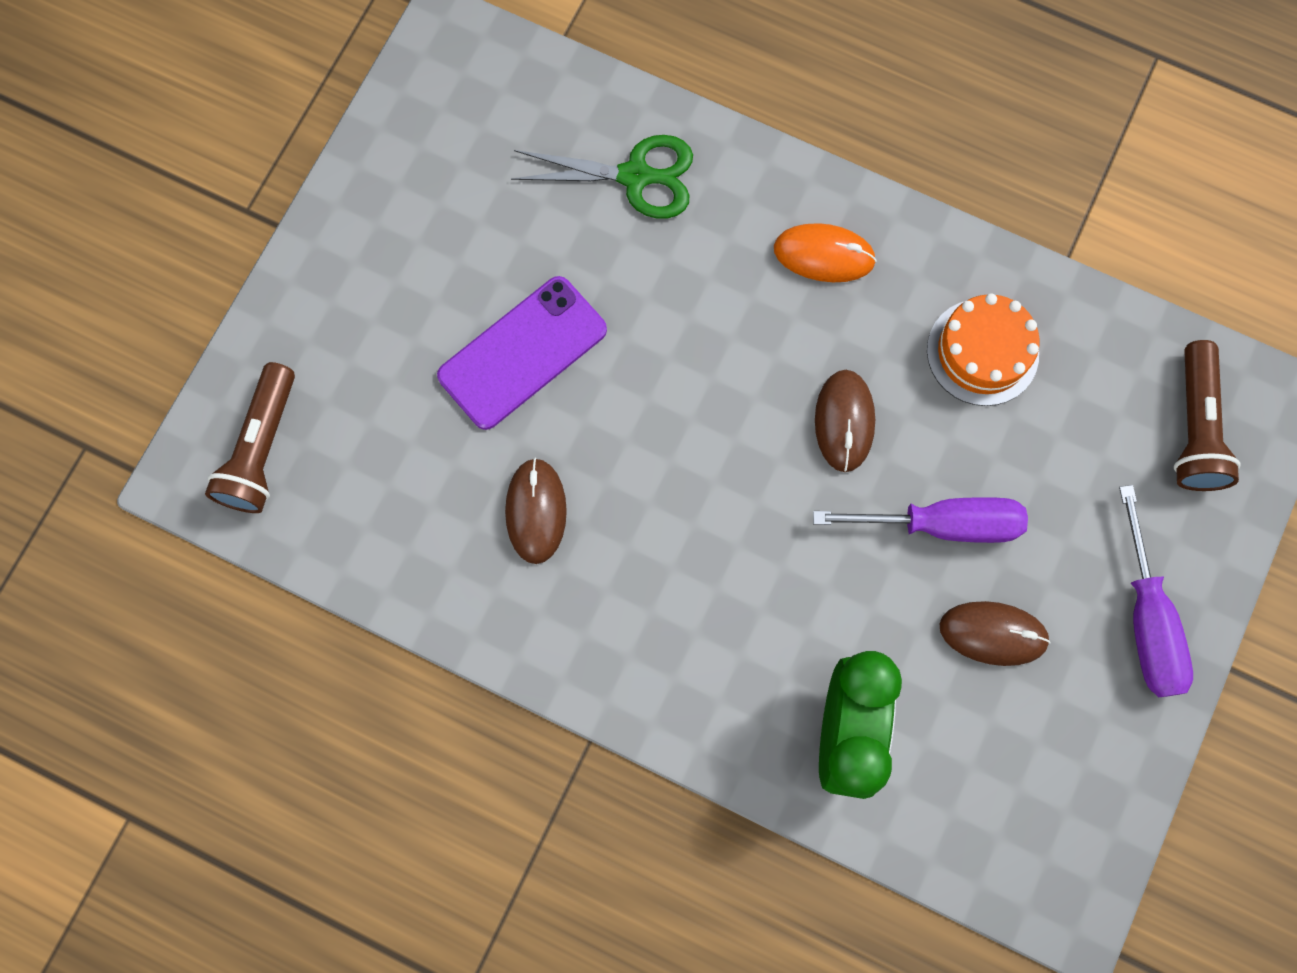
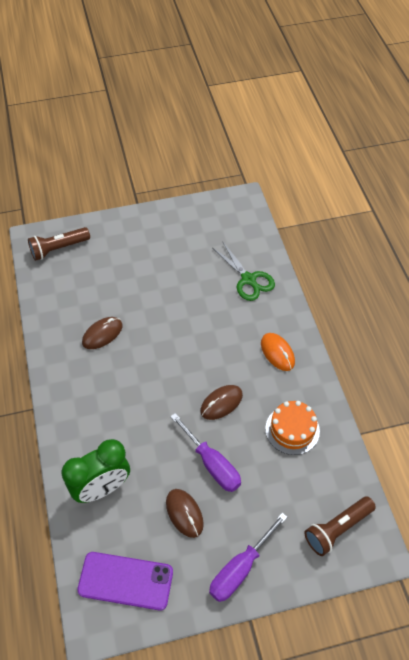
camera: 50 degrees right, 20 degrees down
(523, 353) = (155, 292): purple phone -> purple phone (125, 581)

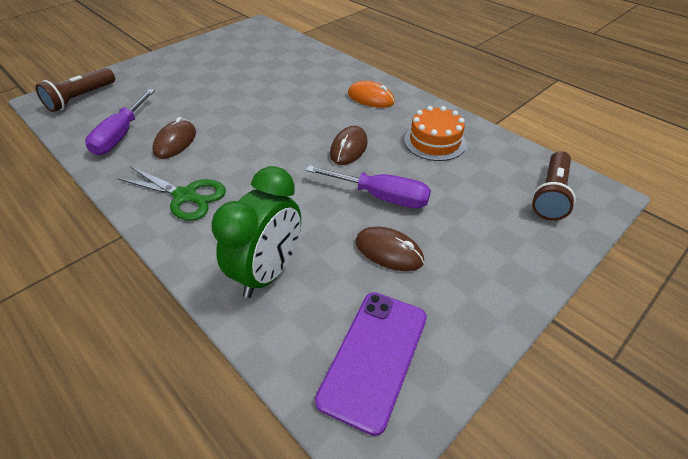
camera: 30 degrees left, 10 degrees down
(125, 581) = (374, 357): purple phone -> purple phone turned 45 degrees counterclockwise
(240, 568) = (496, 273): purple screwdriver -> purple screwdriver (121, 135)
(249, 280) = (302, 64): green scissors -> green scissors (186, 196)

